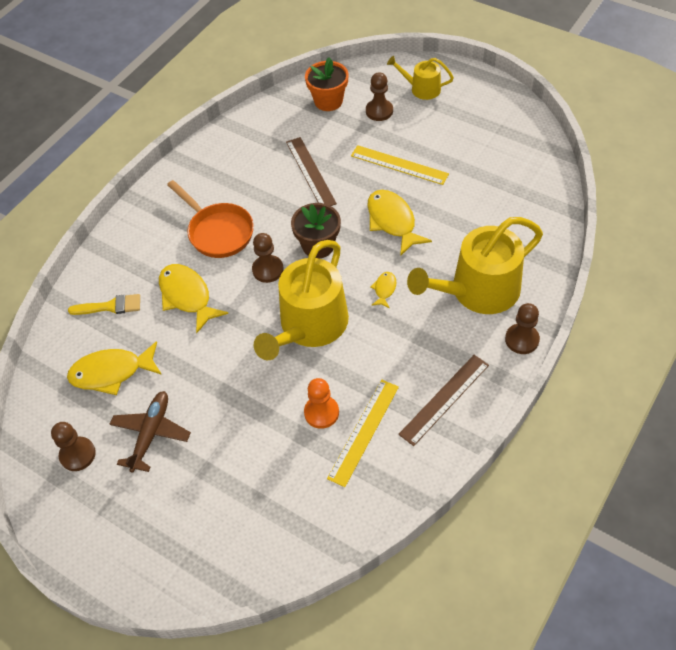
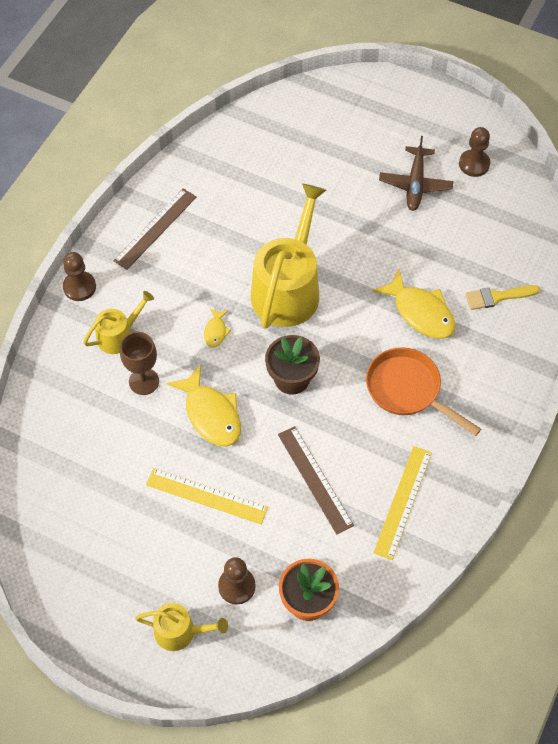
camera: 170 degrees right, 5 degrees up
(111, 372) = (470, 233): yellow fish -> none
(268, 270) = (342, 347): brown pawn -> none
(321, 412) = (266, 210): orange pawn -> none
(364, 431) = (226, 197): yellow ruler -> yellow ruler (402, 502)
(452, 250) = (144, 381): none -> brown goblet
(478, 291) = (118, 335): yellow watering can -> yellow watering can, size x0.51

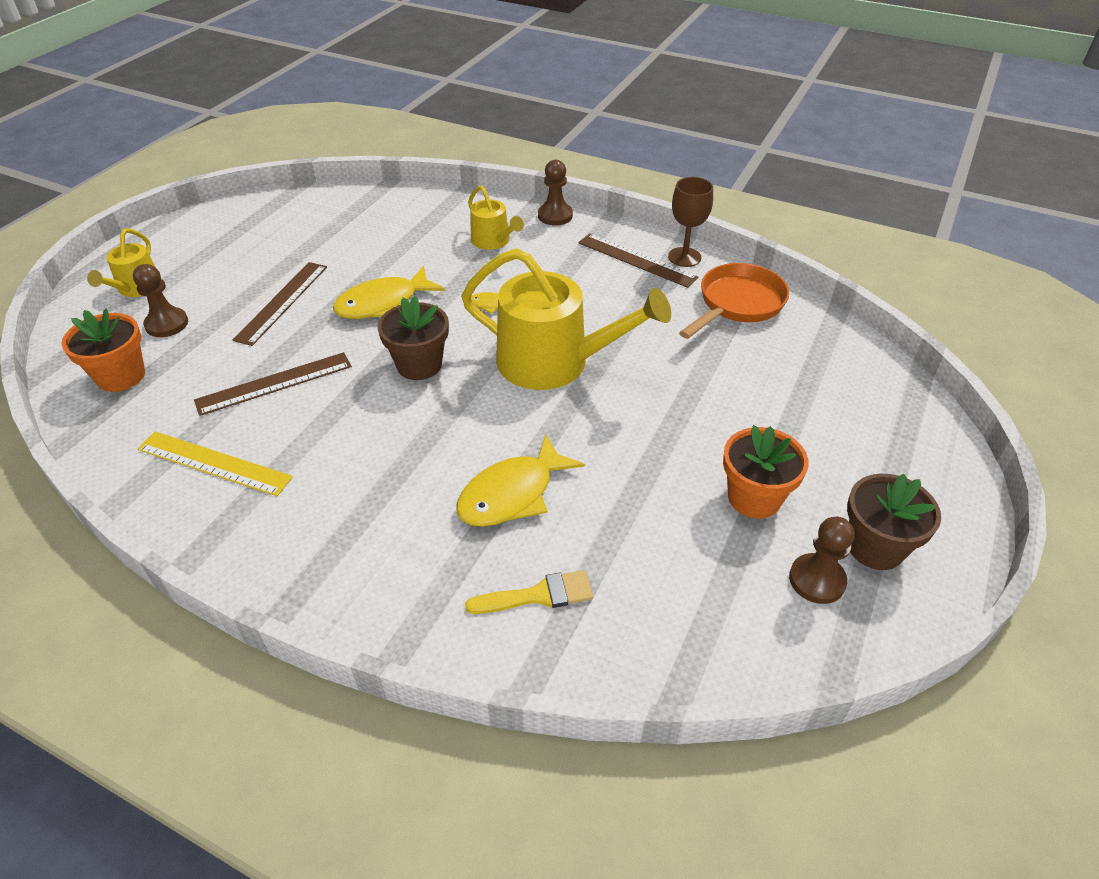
camera: 90 degrees right, 15 degrees down
(144, 381) = (433, 258): brown goblet -> brown goblet (684, 257)
(206, 496) = (282, 302): yellow ruler -> brown ruler
(408, 390) = (382, 474): orange pan -> orange pan (737, 304)
(415, 184) = (754, 498): brown plane -> orange flower pot
(448, 133) = (875, 547): none -> brown flower pot
(497, 297) = (538, 595): yellow brush -> yellow brush turned 90 degrees clockwise

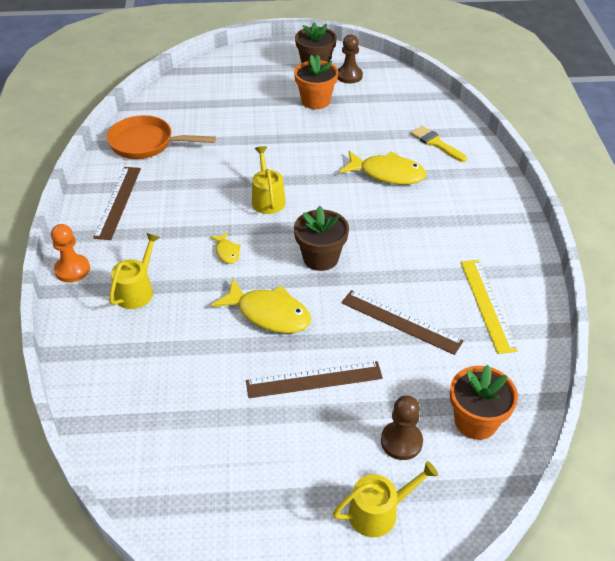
camera: 120 degrees left, 0 degrees up
(553, 362) = (267, 199): yellow watering can -> yellow watering can, size x0.51
(555, 216) = (72, 269): brown pawn -> orange pawn
(684, 257) = (100, 180): brown goblet -> none

